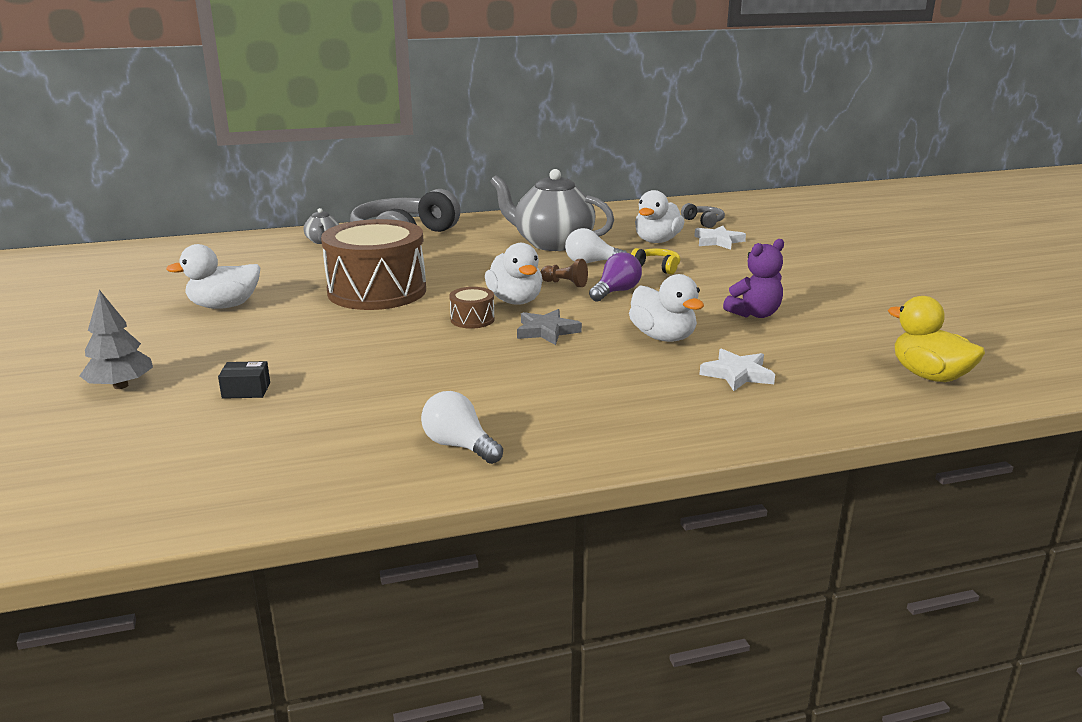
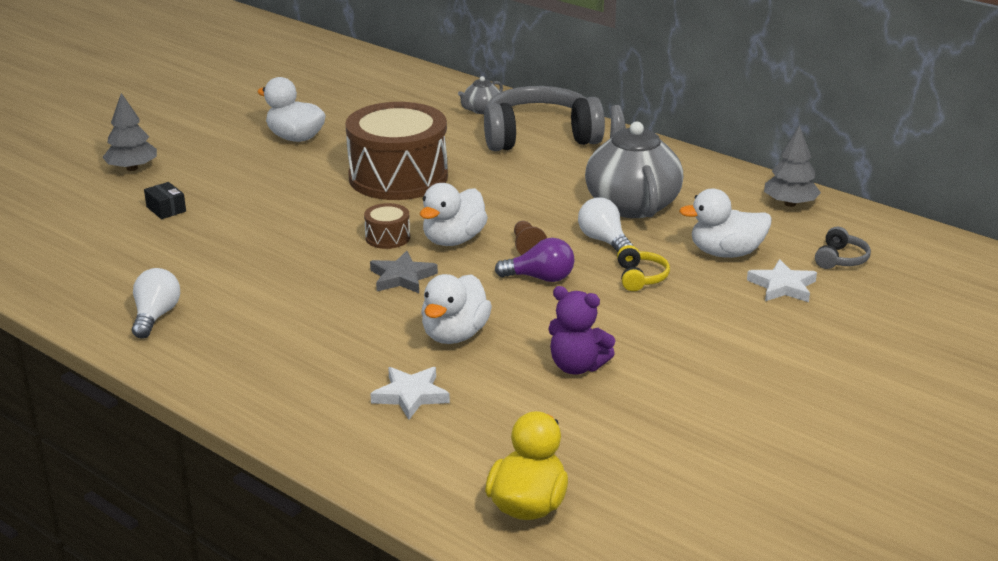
camera: 55 degrees right, 5 degrees up
(618, 213) = (790, 204): none -> grey tree

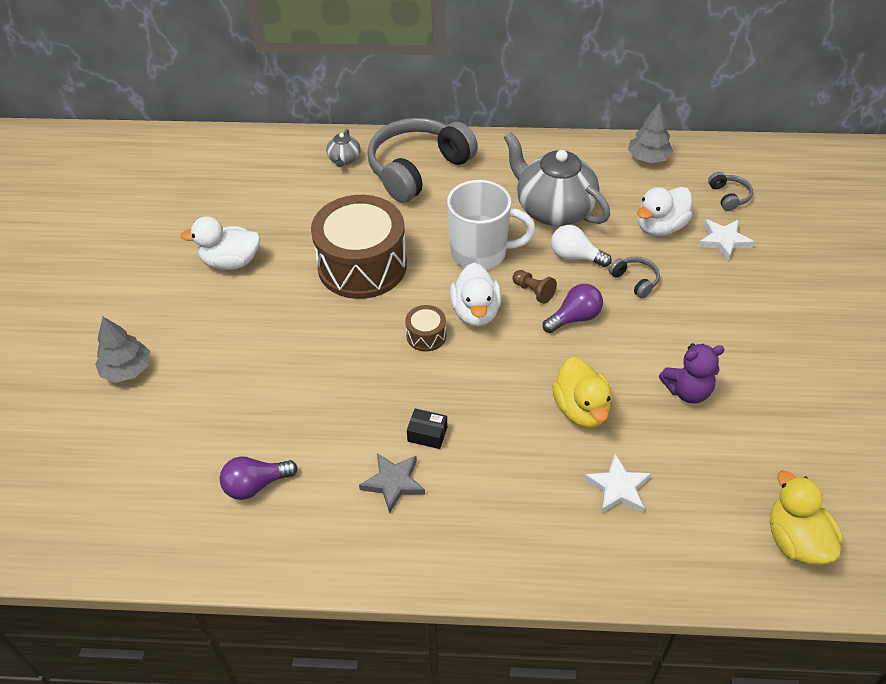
camera: 35 degrees left, 20 degrees up
(127, 265) = (255, 485): none -> purple light bulb
(155, 316) = (346, 527): white light bulb -> none
(166, 209) = (214, 402): black box -> black box (427, 434)
(402, 277) = (482, 372): grey star -> grey star (393, 483)
(454, 335) = (581, 409): white duck -> yellow duck
(516, 207) = (481, 253): none -> white mug
(640, 277) = (635, 280): yellow headphones -> grey headphones

